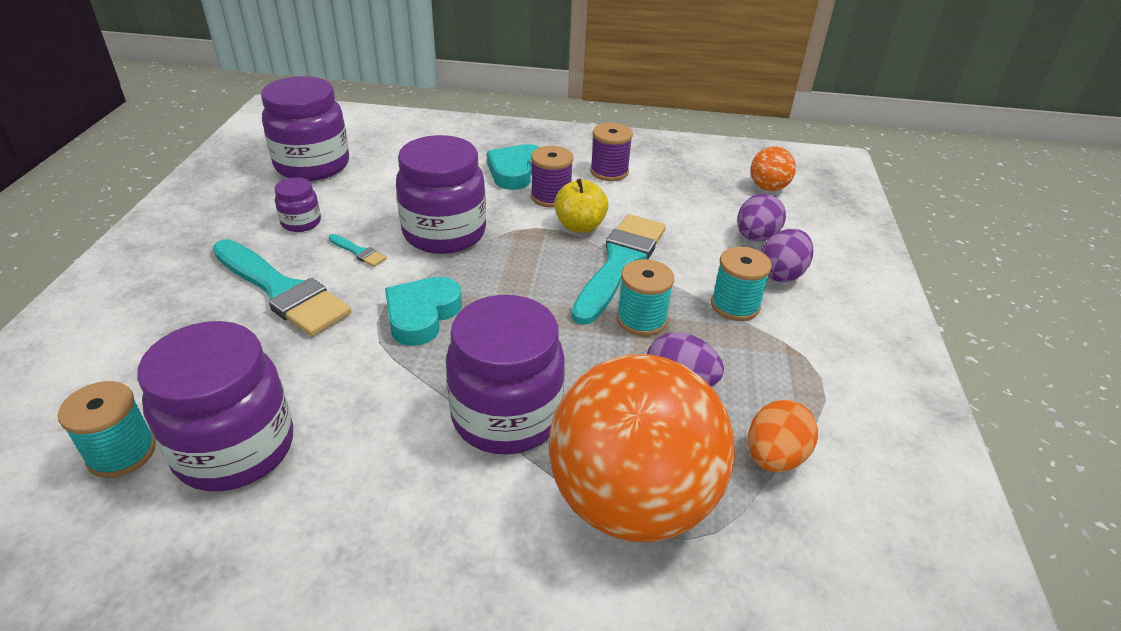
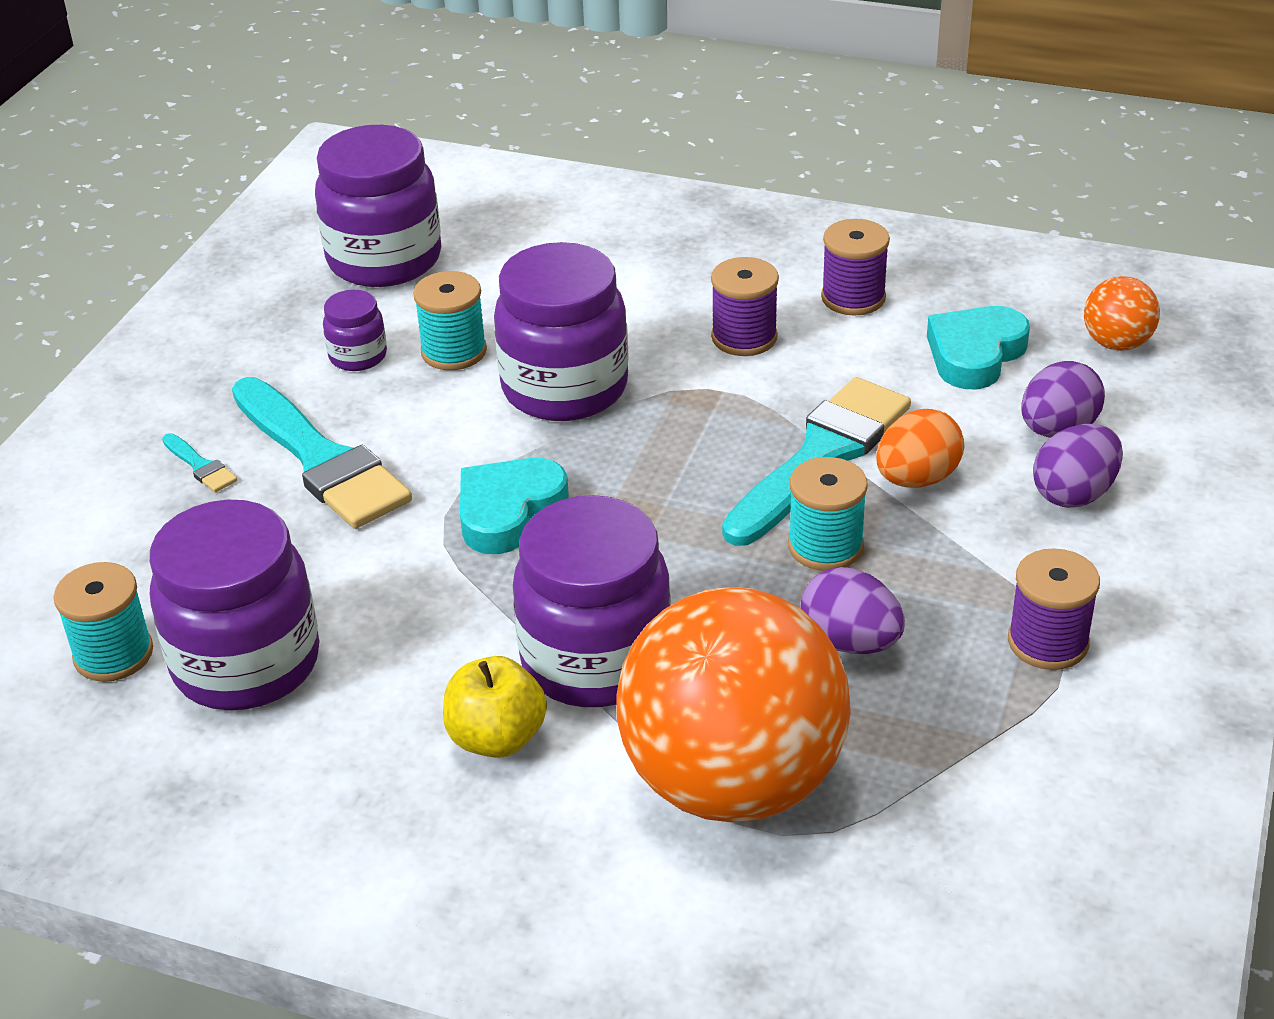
camera: 15 degrees right, 0 degrees up
(358, 252) = (434, 409): turquoise brush -> turquoise brush (200, 466)
(515, 172) = (699, 289): turquoise heart -> turquoise heart (975, 354)
(579, 226) = (776, 391): yellow apple -> yellow apple (497, 738)
(735, 306) = (977, 537): turquoise spool -> turquoise spool (454, 351)
(774, 457) = (948, 752): orange egg -> orange egg (917, 479)
(806, 370) = (1048, 642): none -> purple spool

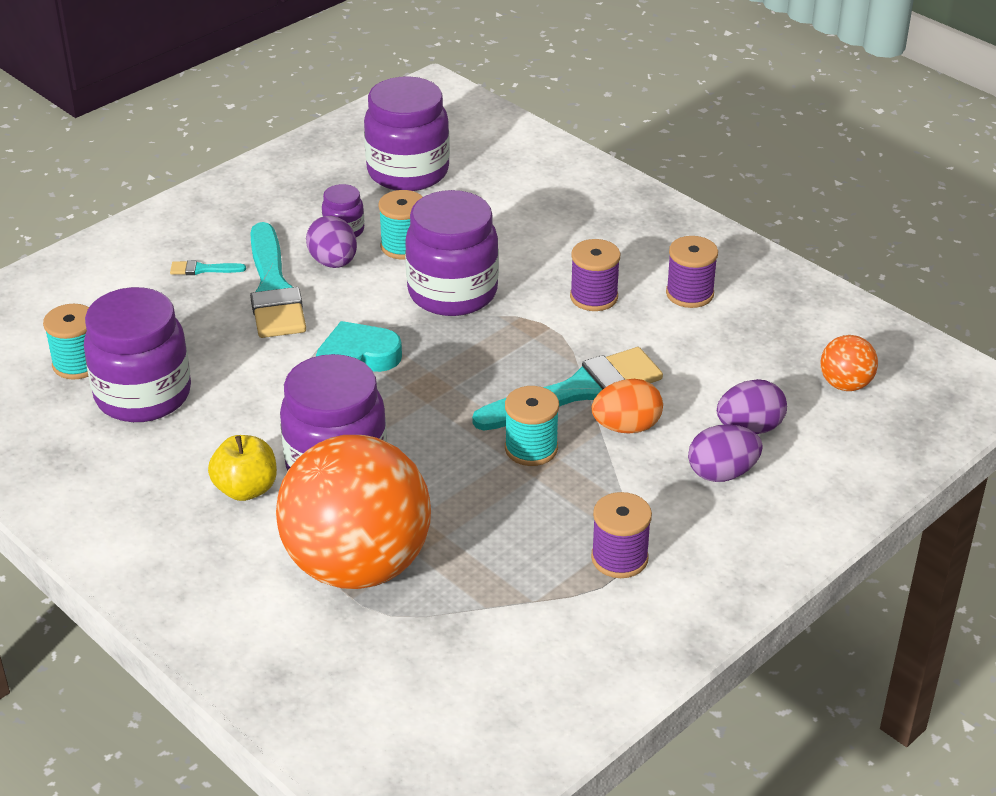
camera: 25 degrees right, 0 degrees up
(200, 466) = (203, 269): turquoise brush -> turquoise brush turned 105 degrees clockwise
(850, 642) = (496, 512): purple egg -> purple egg (333, 262)
(975, 354) = (739, 359): turquoise heart -> none

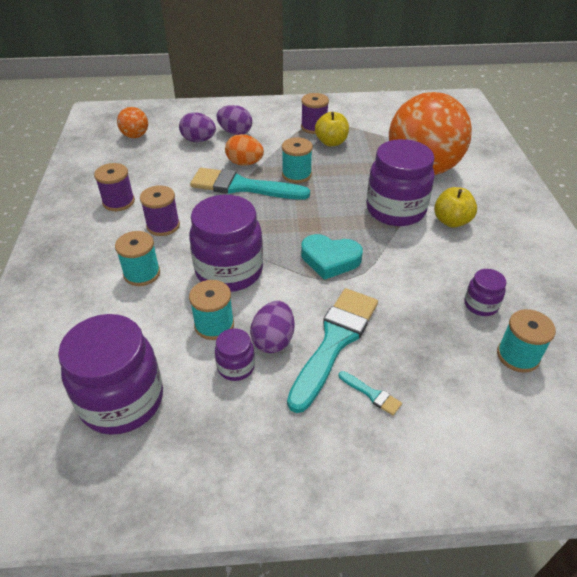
camera: 140 degrees left, 5 degrees up
(143, 395) = (480, 305): purple jar -> purple jar, size x0.47
(536, 247) = (142, 274): none -> turquoise spool
(553, 540) = (331, 142): none -> yellow apple

